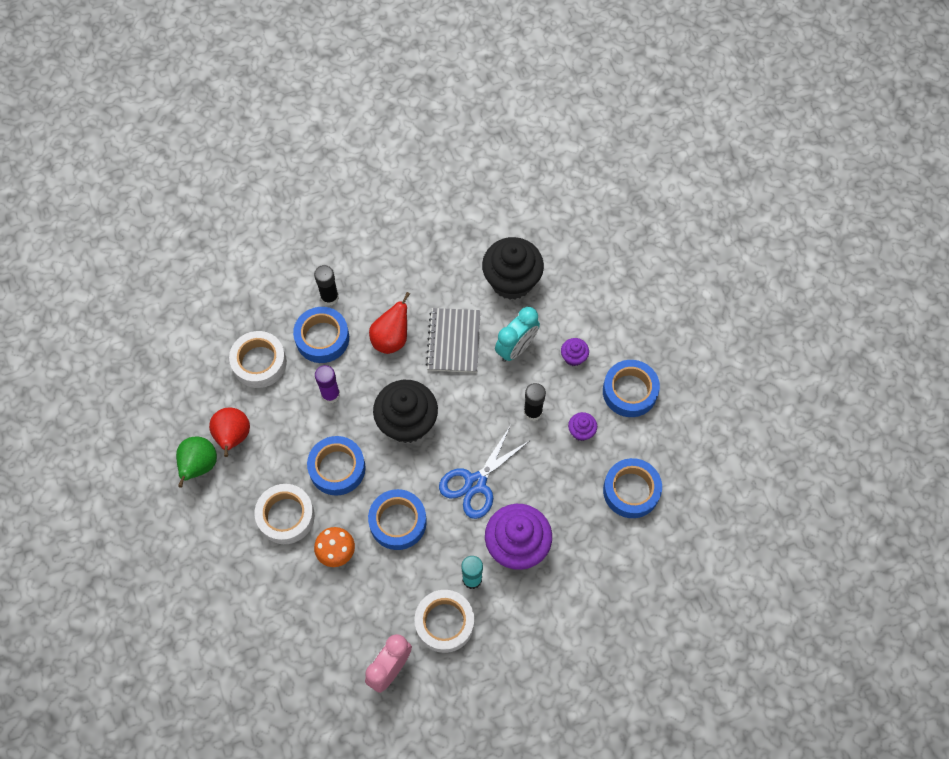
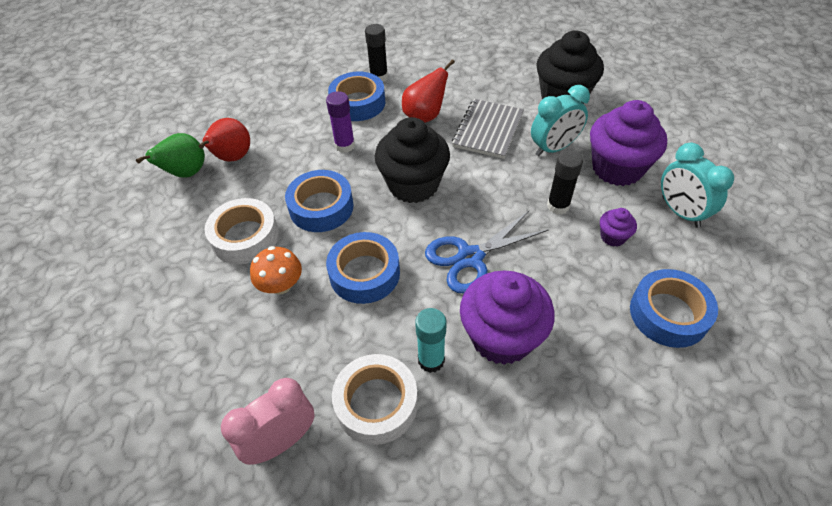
camera: 20 degrees right, 15 degrees down
(259, 362) = (289, 108): white tape -> none
(573, 357) = (617, 168): purple cupcake -> purple cupcake, size x2.20
(629, 391) = (680, 212): blue tape -> turquoise clock

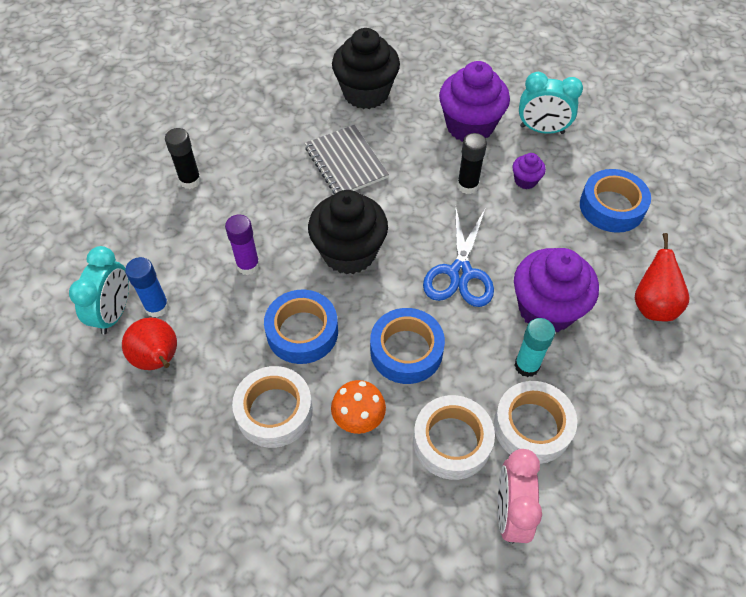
camera: 50 degrees left, 5 degrees up
(186, 173) = (133, 411): green pear -> none
(269, 130) = (157, 307): none -> blue glue stick
(312, 356) = (452, 441): none -> white tape
(358, 103) = (205, 219): blue tape -> none
(425, 116) = (280, 187): red pear -> red pear (652, 305)
(554, 148) = (411, 142): turquoise clock -> turquoise clock (114, 313)

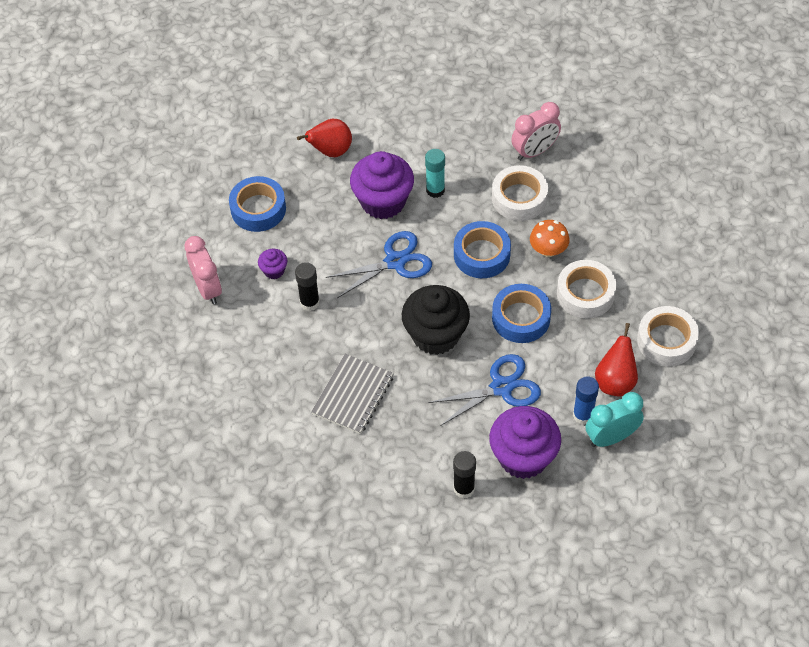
camera: 125 degrees left, 0 degrees up
(248, 265) = (501, 387): purple glue stick -> blue scissors
(366, 93) = (261, 435): black cupcake -> none
(470, 126) = (242, 337): purple cupcake -> purple cupcake (523, 457)
(532, 426) = (474, 167): white tape -> white tape (666, 341)
(542, 130) = (208, 288): turquoise clock -> pink clock

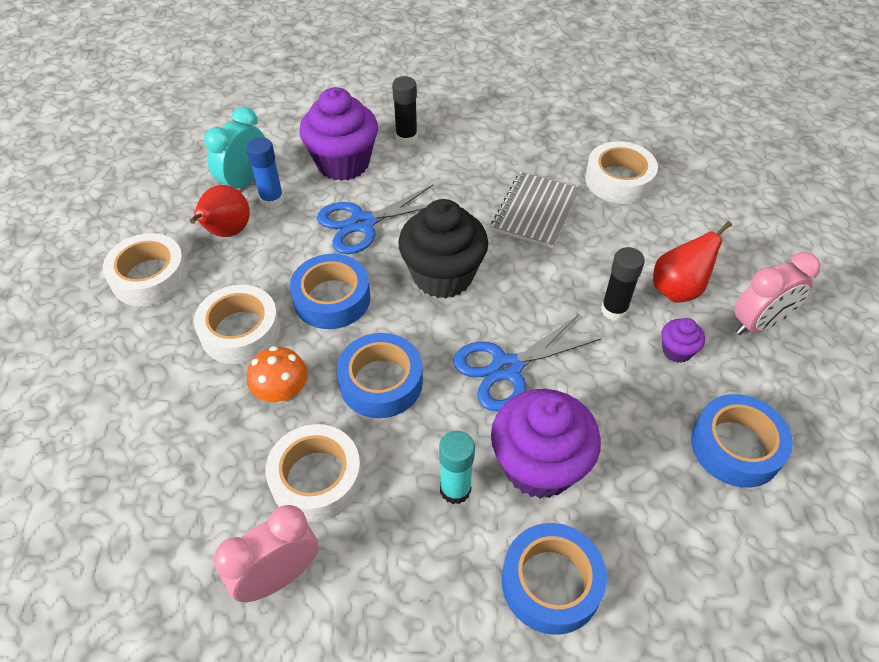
camera: 175 degrees right, 5 degrees down
(208, 288) = (759, 324): pink clock -> pink clock turned 90 degrees counterclockwise
(272, 428) = (618, 180): none -> white tape
(330, 151) = (649, 566): red pear -> red pear (678, 289)
(386, 145) = (551, 583): none -> blue tape
(611, 437) = (245, 182): turquoise clock -> turquoise clock turned 150 degrees clockwise

